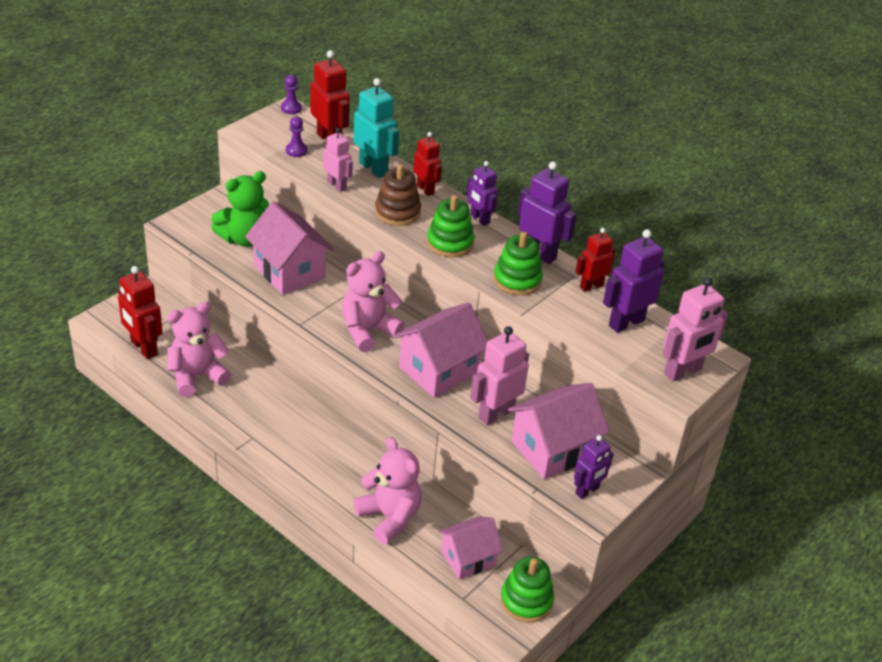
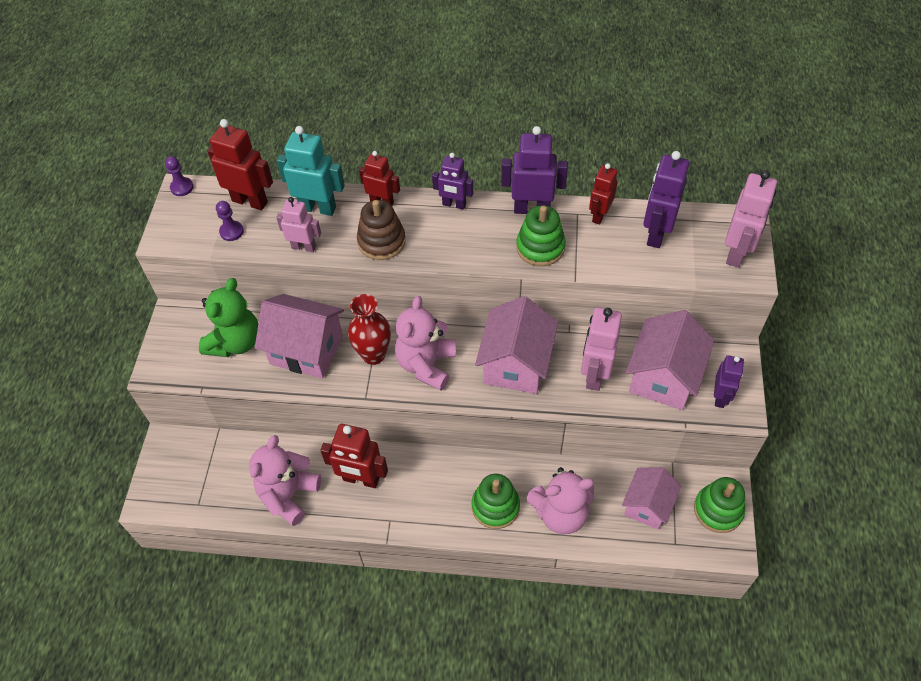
camera: 30 degrees left, 15 degrees up
(143, 348) = (216, 501): red robot -> red robot (361, 479)
(335, 302) = (373, 355): none -> red vase
(389, 517) = (560, 513): pink teddy bear -> pink teddy bear turned 150 degrees clockwise
(450, 243) = (454, 245): green stacking toy -> green stacking toy (495, 506)

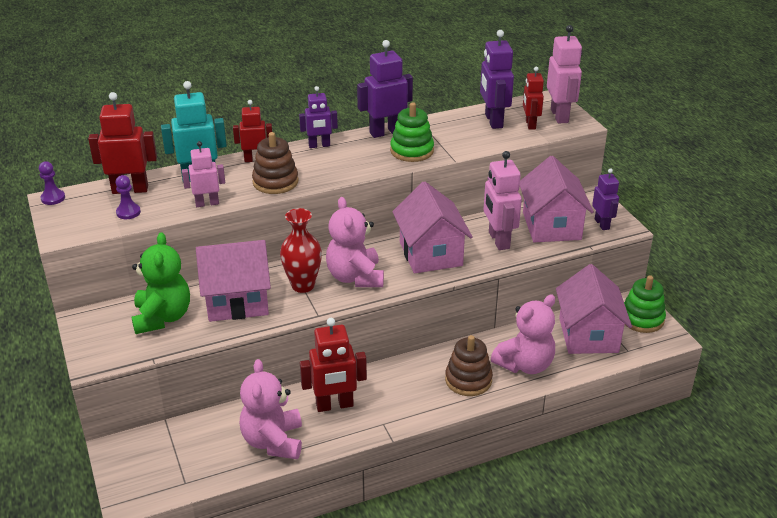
camera: 30 degrees left, 20 degrees down
(495, 506) = (468, 380): green stacking toy -> brown stacking toy
(599, 215) = (441, 122): red robot -> red robot (530, 124)
(647, 505) = (588, 335): pink house -> pink house, size x1.51

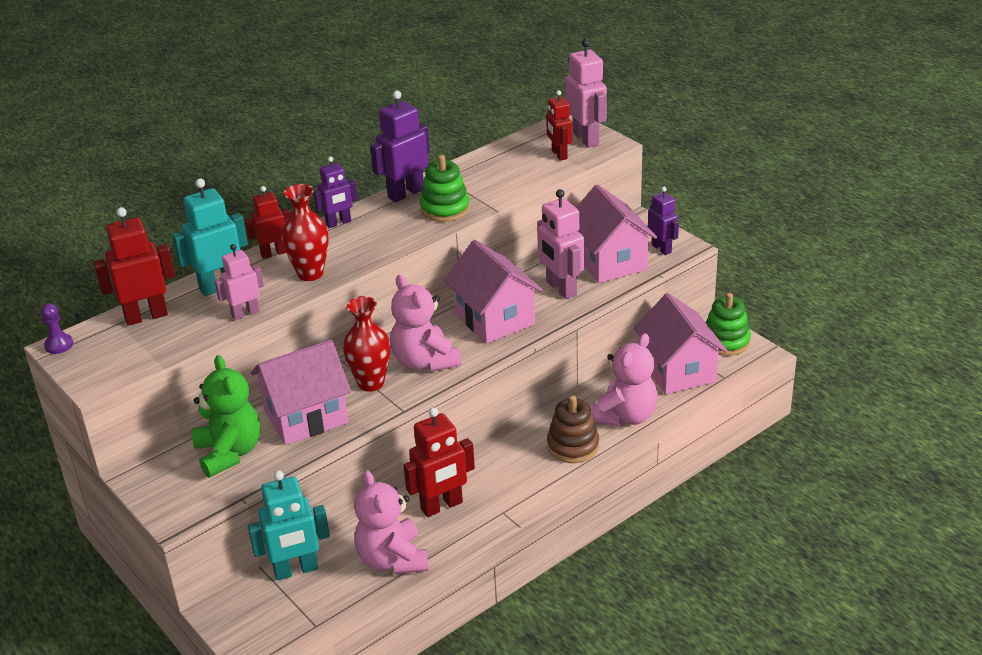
camera: 15 degrees left, 0 degrees up
(128, 212) = (159, 342): purple pawn -> none
(191, 430) = (296, 570): none -> turquoise robot
(275, 182) = (310, 274): brown stacking toy -> red vase
(493, 121) = (517, 158): purple robot -> none

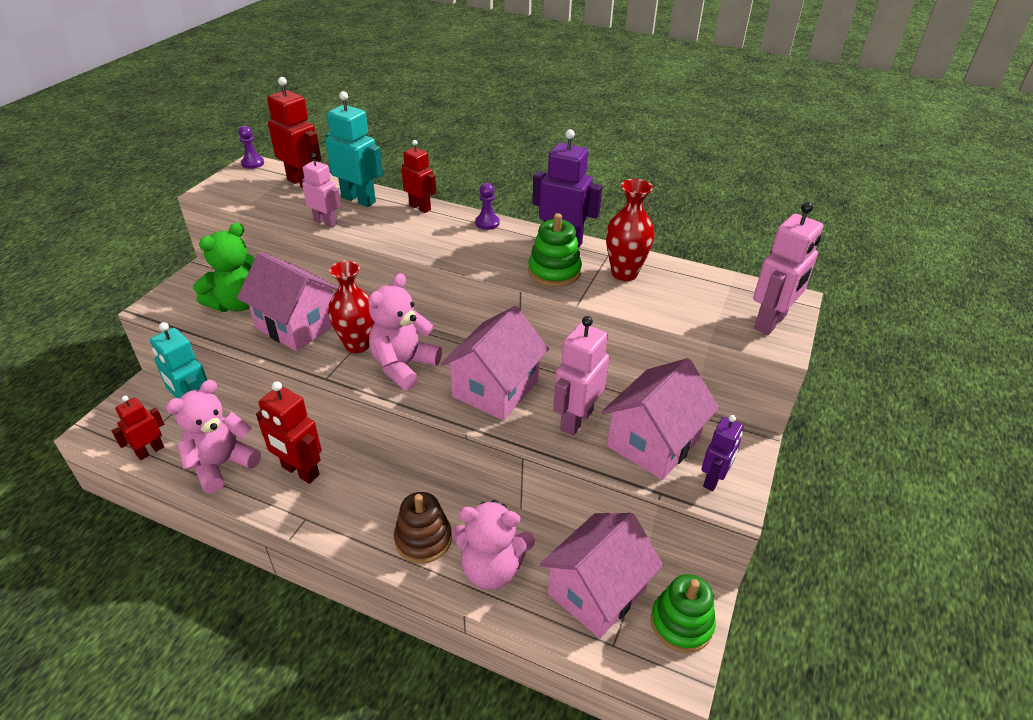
camera: 60 degrees right, 5 degrees up
(310, 274) = (400, 234): red vase -> red vase (624, 273)
(338, 223) = (487, 223): purple robot -> purple pawn
(559, 155) = (719, 313): red robot -> red robot (150, 451)

